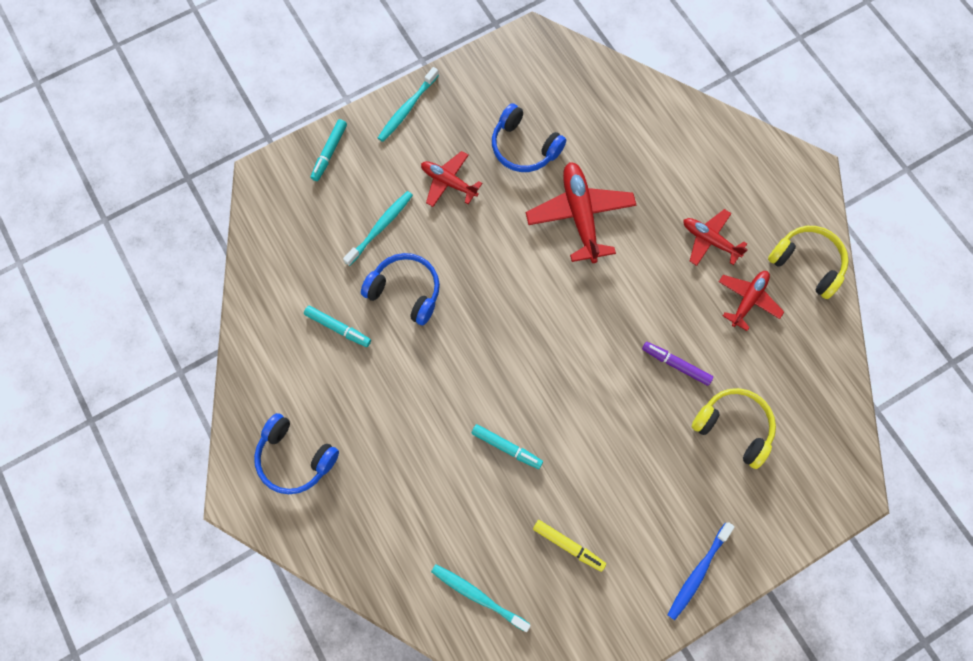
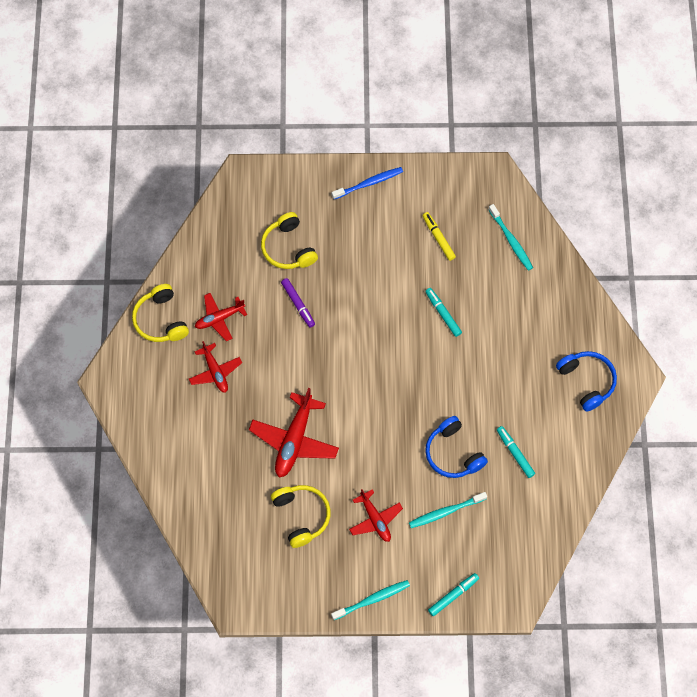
camera: 150 degrees left, 5 degrees down
(524, 147) = (301, 516): blue headphones -> yellow headphones

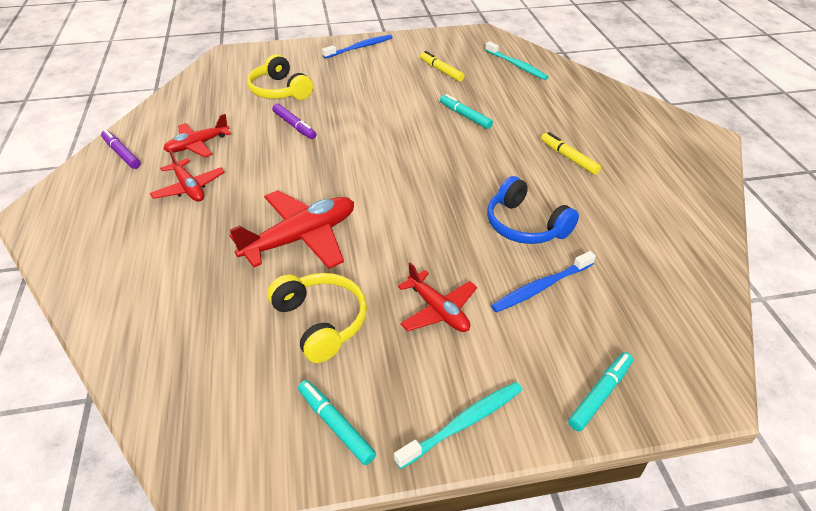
camera: 10 degrees left, 25 degrees down
(161, 320) = (122, 153): yellow headphones -> purple marker
(294, 440) = (301, 238): red plane -> red plane turned 135 degrees counterclockwise
(445, 512) = (540, 287): turquoise toothbrush -> blue toothbrush
(511, 384) = (568, 158): none -> yellow marker
(515, 453) = (607, 215): turquoise marker -> turquoise marker (336, 425)
(587, 381) = (656, 146): blue headphones -> none

